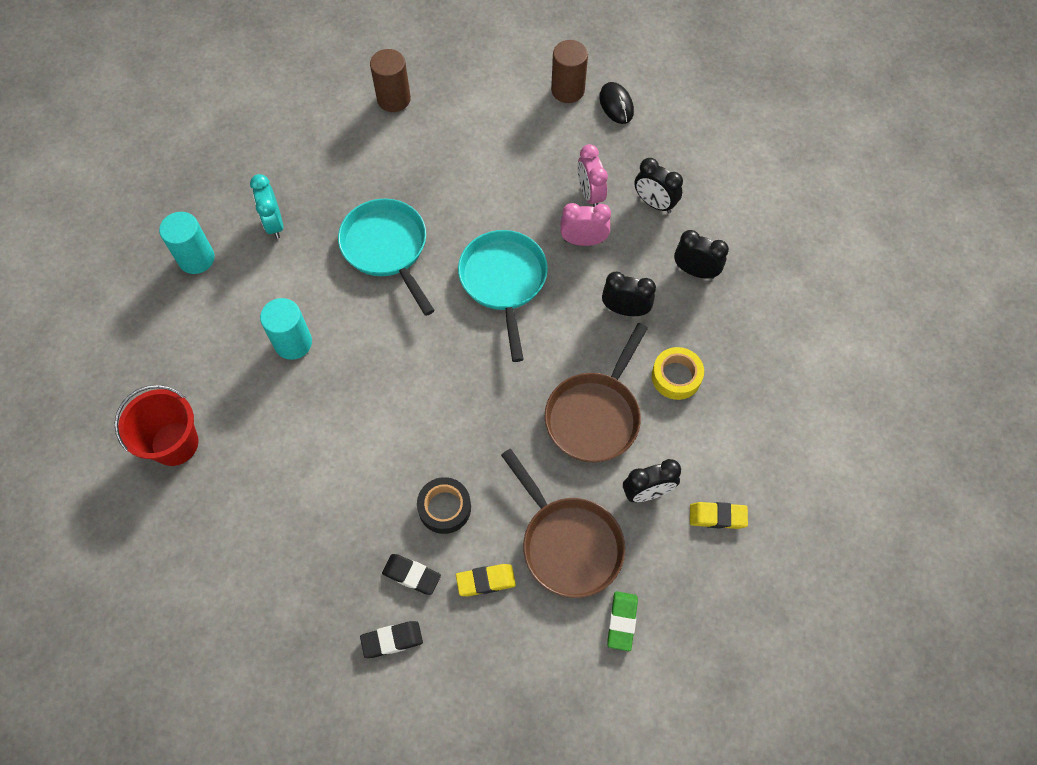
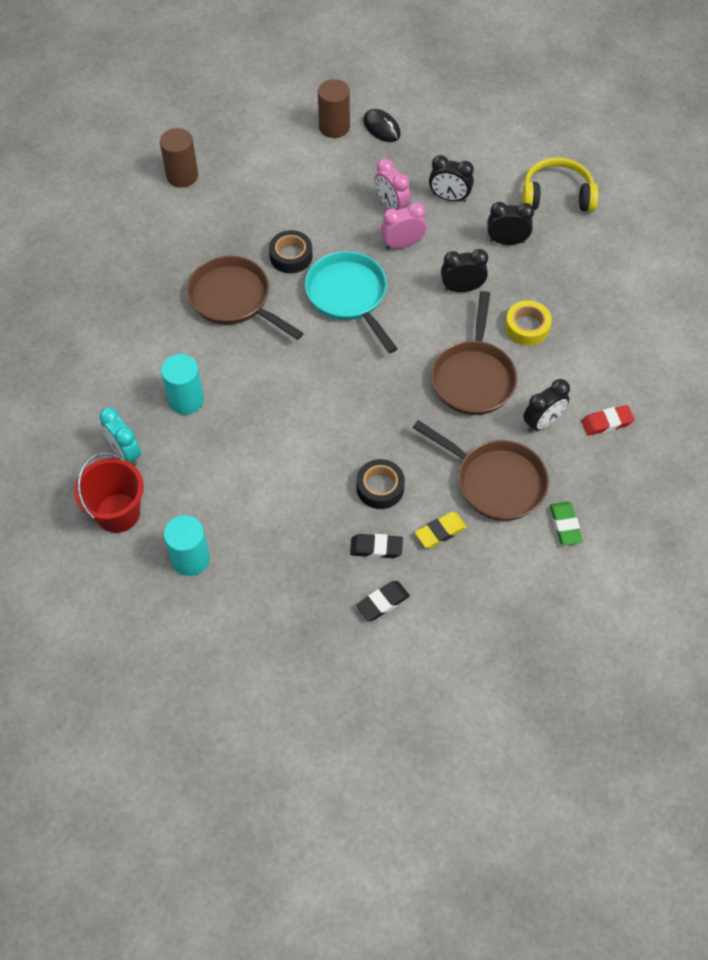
camera: 20 degrees left, 5 degrees down
(196, 258) = (63, 358): turquoise cylinder -> turquoise cylinder (190, 559)
(274, 223) = (122, 308): turquoise clock -> turquoise clock (125, 452)
(387, 248) = (234, 299): turquoise pan -> brown pan
(464, 219) = (291, 256): none -> black tape
(717, 517) = (606, 422): yellow eraser -> red eraser
(771, 235) = (557, 195): none -> yellow headphones

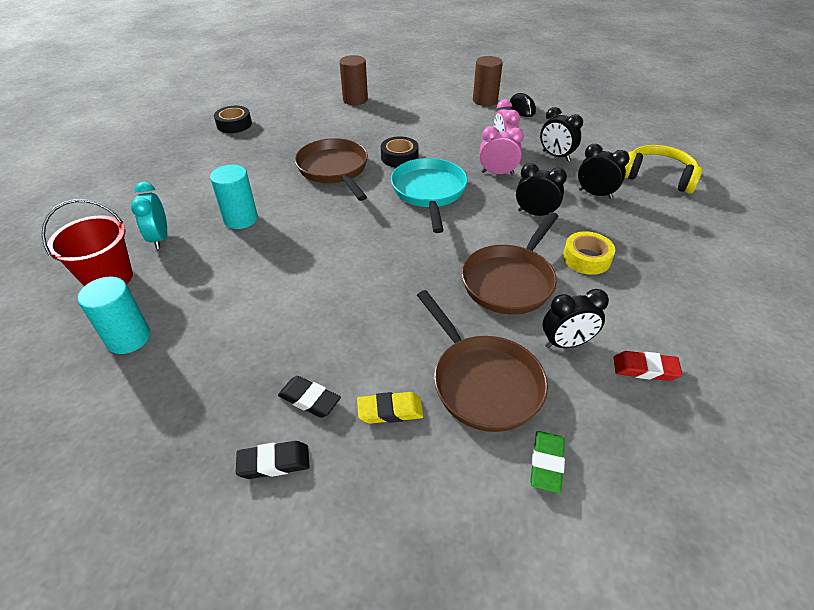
camera: 25 degrees right, 15 degrees down
(380, 488) = (355, 343): black tape -> black tape (234, 124)

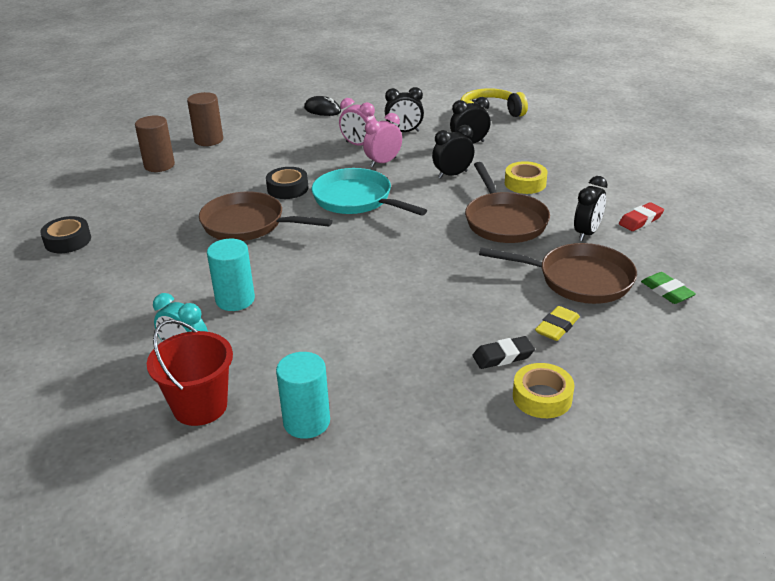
camera: 45 degrees left, 10 degrees down
(274, 462) = (542, 397): black eraser -> yellow tape
(485, 100) = (282, 116): brown cylinder -> brown cylinder (209, 140)

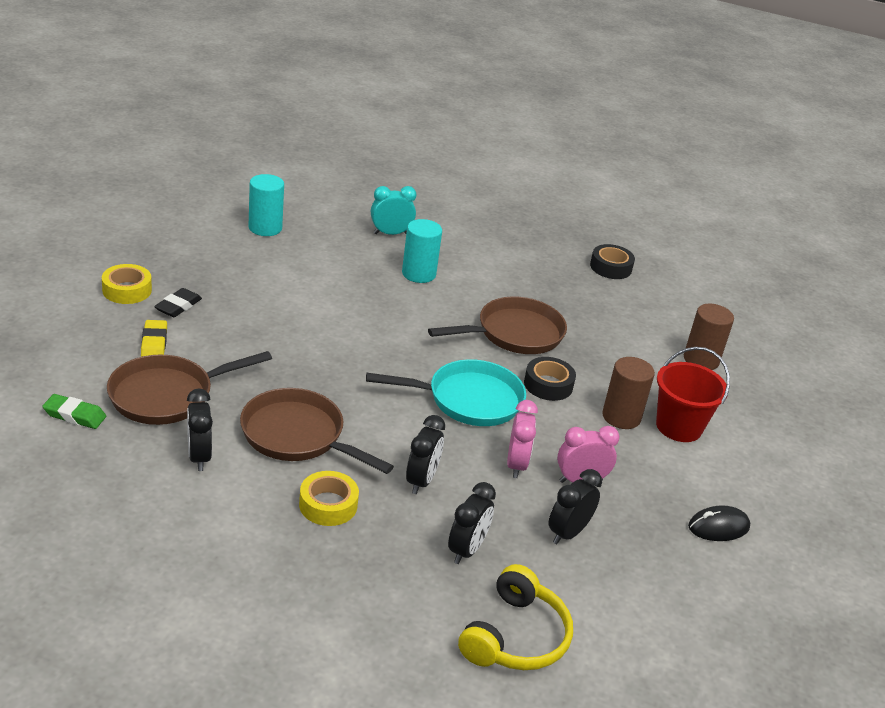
camera: 130 degrees right, 0 degrees up
(200, 406) = (338, 214): red bucket -> red bucket (679, 427)
(209, 140) = (728, 412): brown cylinder -> brown cylinder (621, 417)
(640, 220) = (151, 503): red eraser -> none

